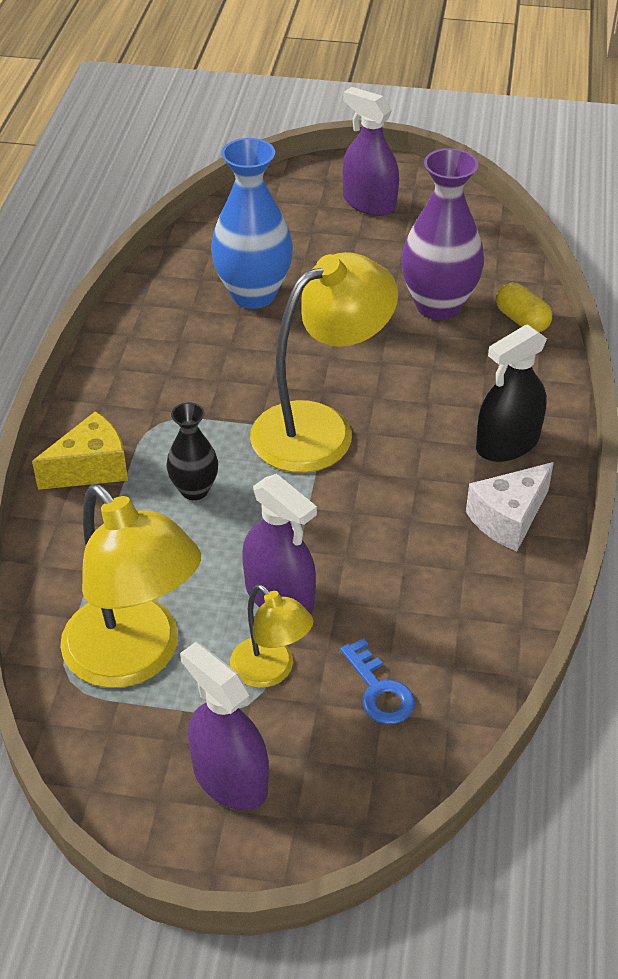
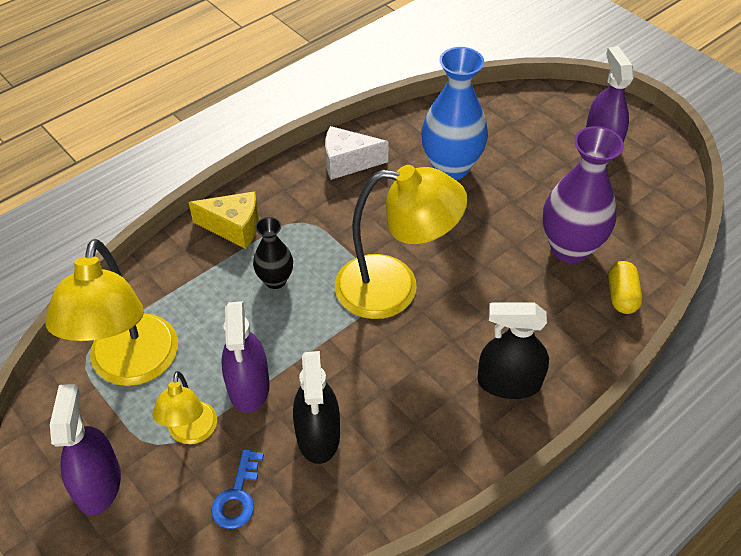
camera: 40 degrees right, 5 degrees up
(393, 592) = (318, 435): none -> black spray bottle
(508, 519) = (449, 438): white cheese -> white cheese (348, 162)

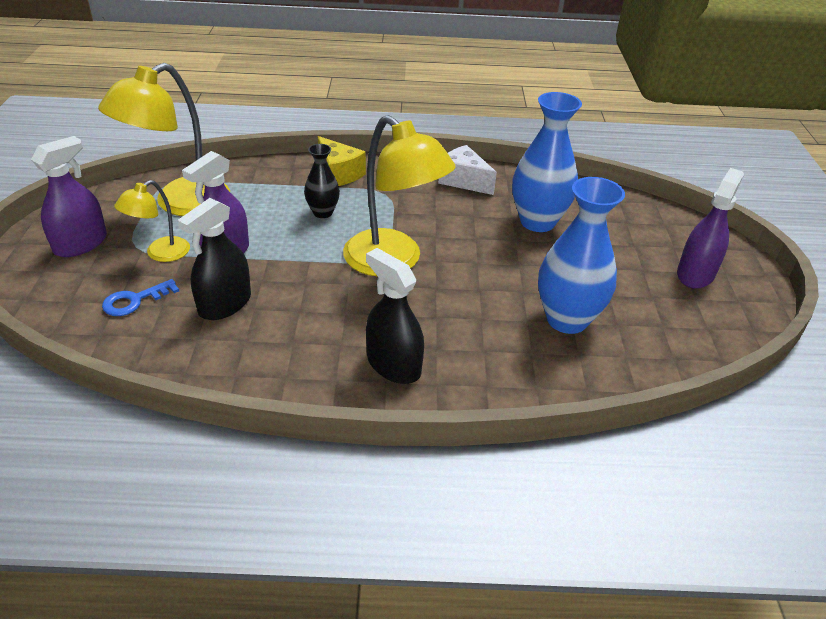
camera: 40 degrees right, 10 degrees down
(570, 248) = (567, 320): purple vase -> blue vase
(621, 296) = (569, 375): yellow capsule -> none

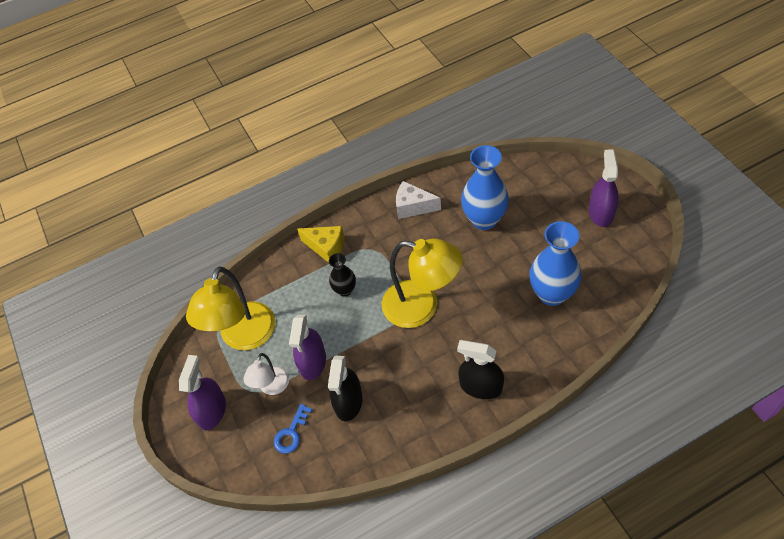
camera: 20 degrees left, 15 degrees up
(160, 254) = (272, 387): yellow lamp -> white lamp

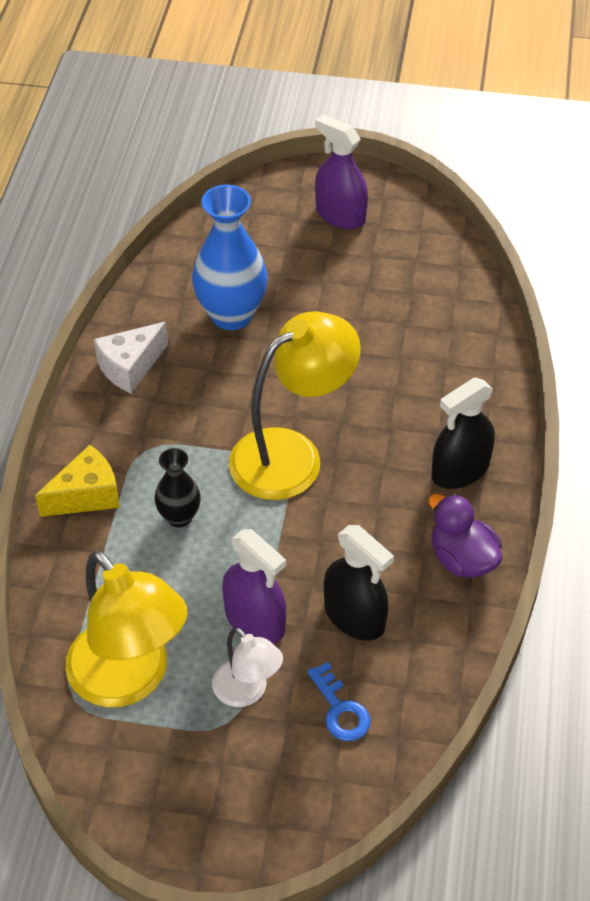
camera: 60 degrees left, 5 degrees down
(212, 411) = (212, 789): purple spray bottle -> none
(424, 426) = (462, 559): none -> purple duck
(552, 294) = (402, 327): blue vase -> none

